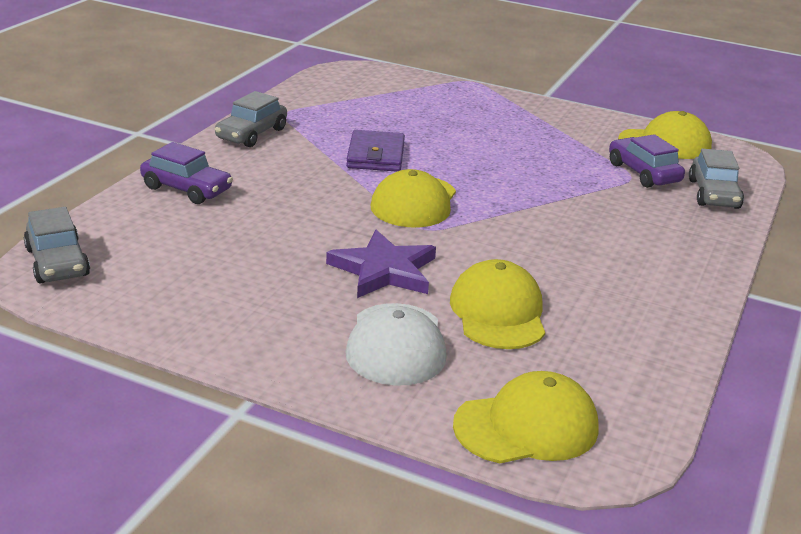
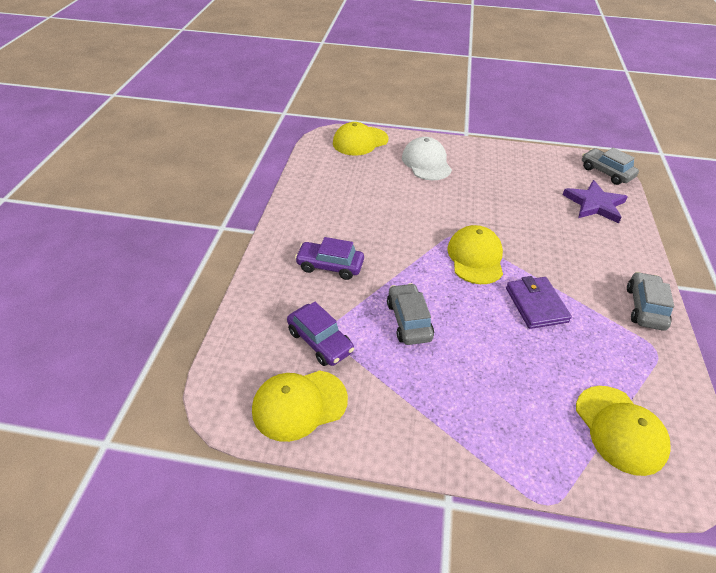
camera: 165 degrees right, 15 degrees up
(187, 189) = (614, 235): purple car -> purple car (330, 266)
(384, 270) = (457, 200): purple star -> purple star (594, 204)
(498, 312) = (389, 187): yellow cap -> yellow cap (620, 429)
(713, 194) = (261, 325): grey car -> grey car (408, 321)

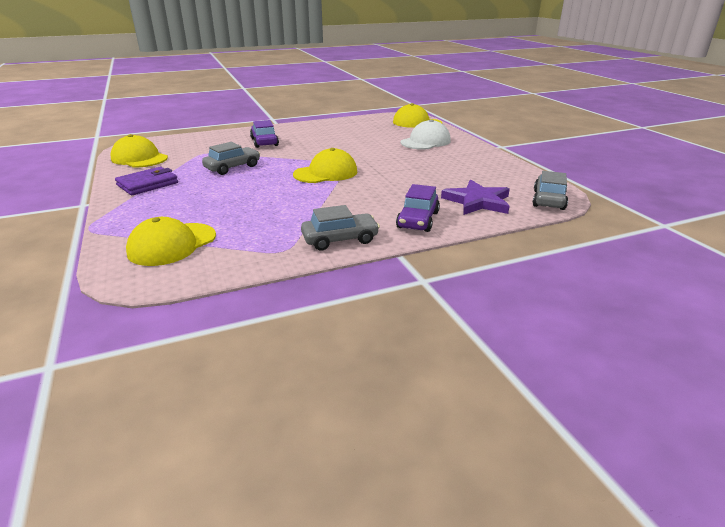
camera: 60 degrees right, 15 degrees down
(320, 341) = (193, 153): purple car -> purple car (418, 220)
(536, 305) = (292, 199): purple wallet -> purple wallet (147, 184)

